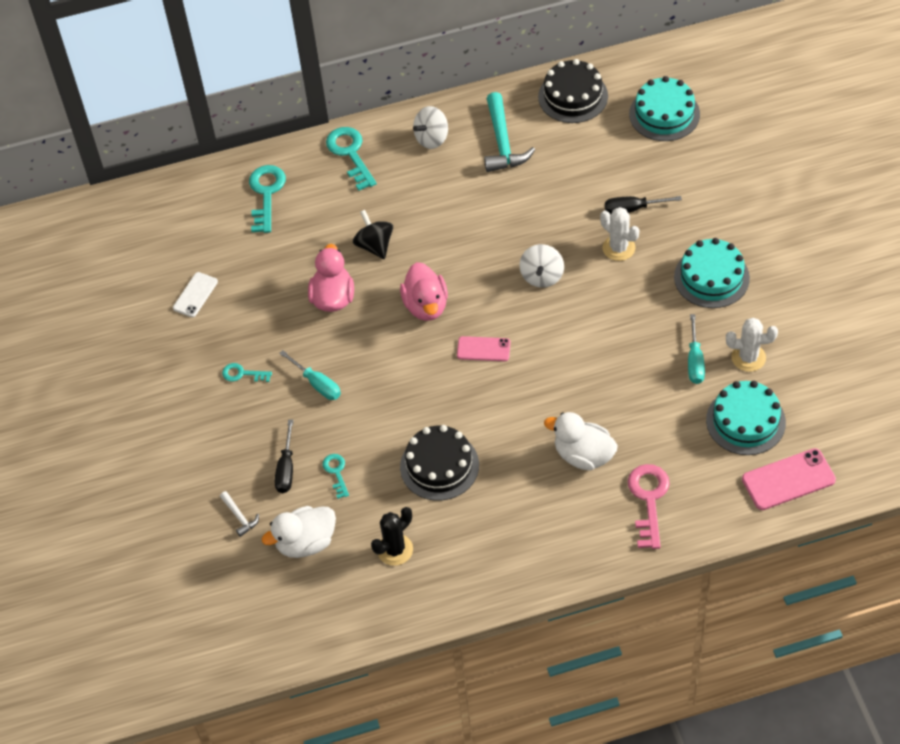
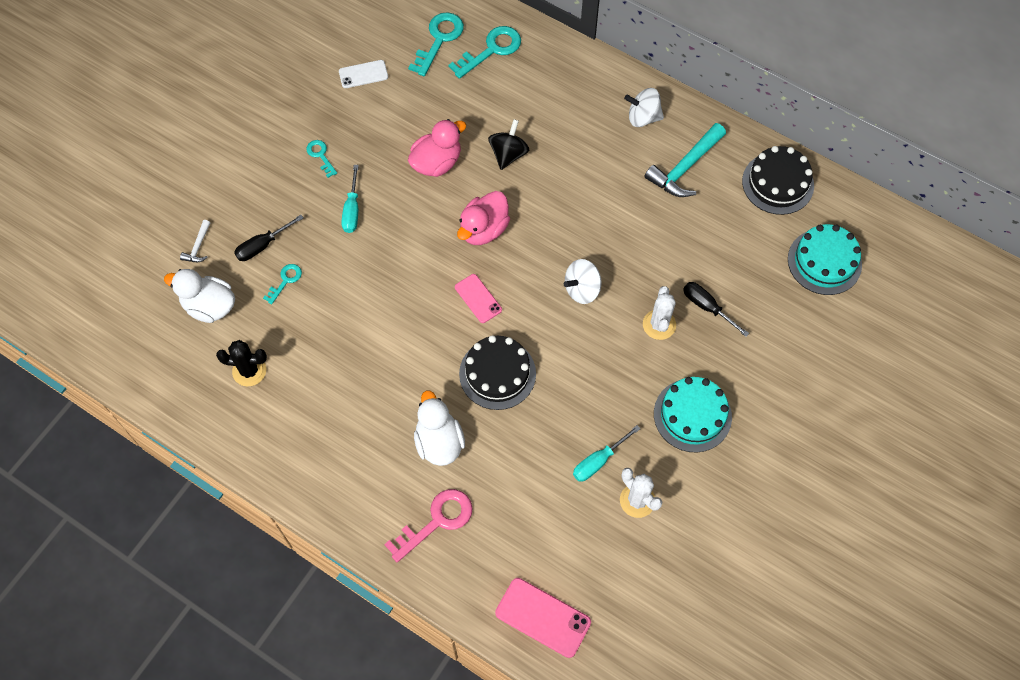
camera: 45 degrees right, 10 degrees up
(350, 154) = (577, 75): turquoise key -> turquoise key (439, 40)
(439, 466) = (347, 346): black cake -> black cake (497, 373)
(745, 421) = (572, 542): turquoise cake -> none

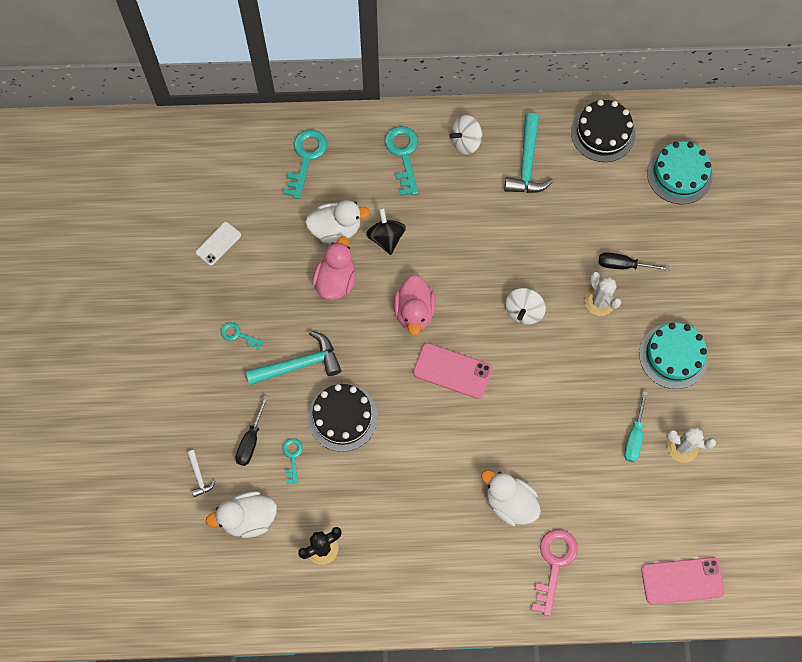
camera: 35 degrees left, 5 degrees up
(352, 210) = (300, 364): turquoise screwdriver -> turquoise hammer
(439, 40) = (257, 175): turquoise key -> turquoise key (403, 155)
(470, 121) = (336, 229): none -> white duck
(478, 298) = (452, 370): pink phone -> pink phone, size x1.56
(497, 373) = (512, 420): black cake -> black cake (342, 417)

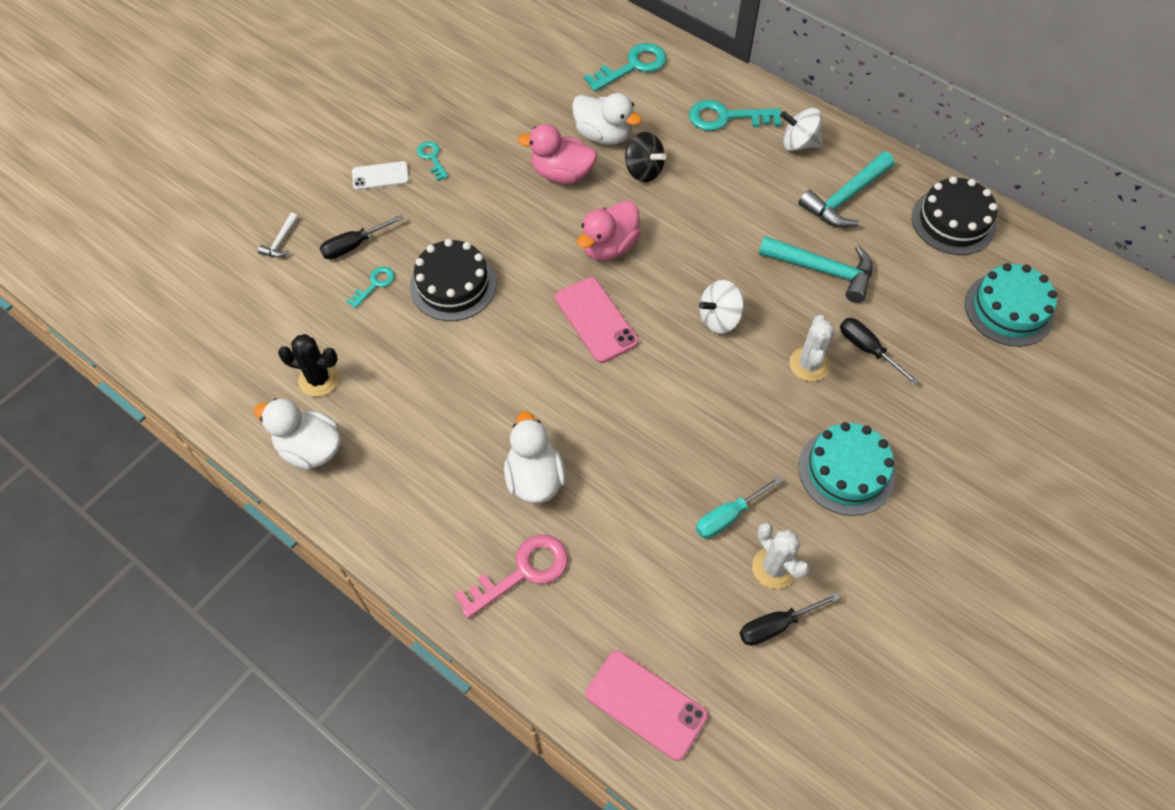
camera: 40 degrees right, 10 degrees down
(218, 244) = (489, 81): white phone -> white phone (380, 176)
(248, 518) = (284, 305): white duck -> white duck (310, 449)
(300, 364) = (460, 216): turquoise hammer -> turquoise hammer (823, 270)
(336, 281) = (561, 174): pink duck -> pink duck turned 135 degrees counterclockwise
(386, 238) = (643, 170): black spinning top -> black spinning top turned 105 degrees clockwise
(403, 155) = (726, 117): turquoise key -> turquoise key turned 120 degrees counterclockwise
(710, 480) = (775, 625): none -> black screwdriver

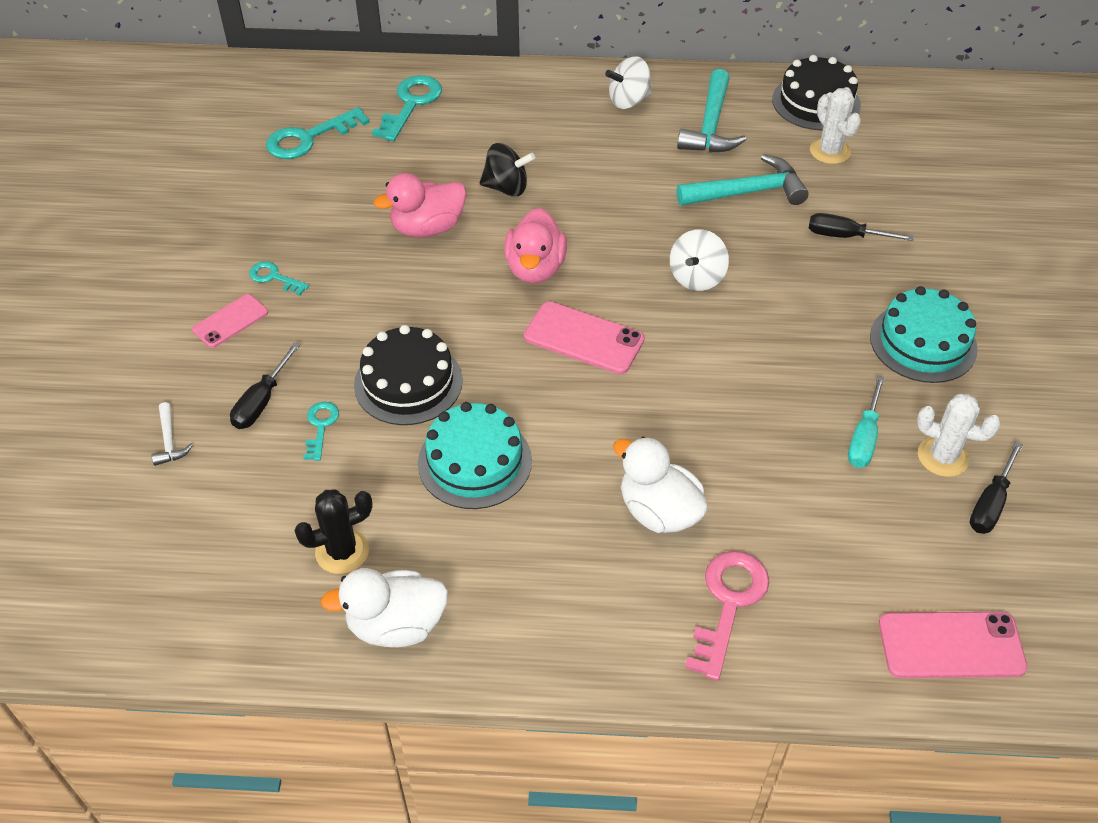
camera: 35 degrees left, 10 degrees down
(380, 176) = (230, 321): white phone -> pink phone
(603, 135) = (438, 175): white duck -> none
(726, 117) = (542, 108): turquoise key -> turquoise key (309, 138)
(809, 364) = (810, 274): white cactus -> white cactus (830, 151)
(1009, 309) = (923, 148): turquoise cake -> turquoise cake (475, 462)

